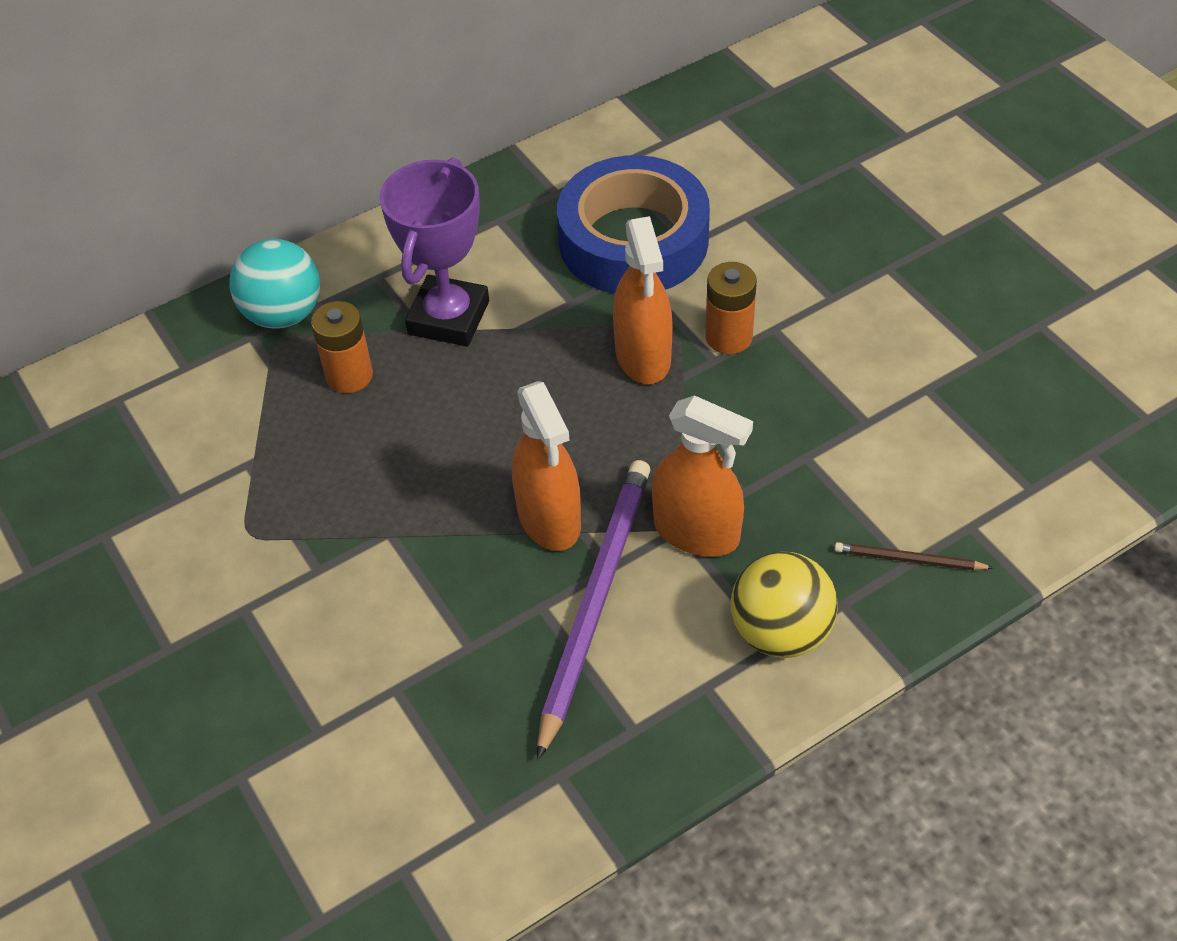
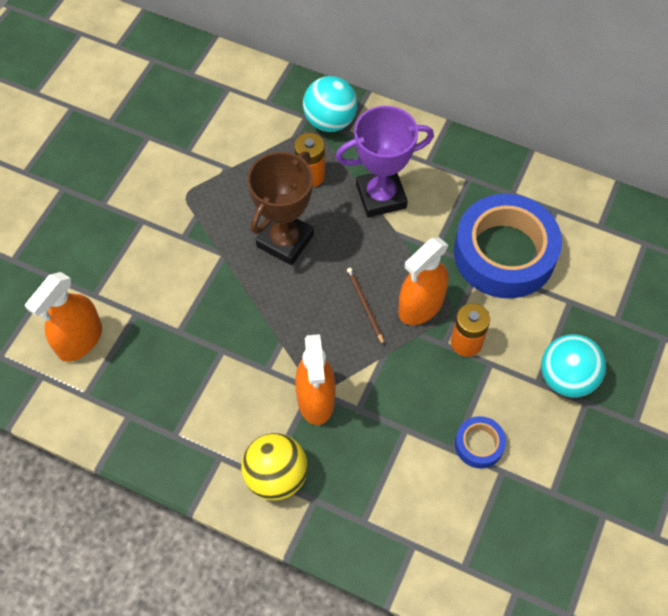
camera: 55 degrees right, 10 degrees up
(427, 451) = (285, 241): none -> brown trophy
(549, 518) = (279, 322): orange spray bottle -> orange spray bottle (80, 340)
(595, 601) = (240, 374): purple pencil -> none
(844, 269) = (566, 378): none -> turquoise ball
(876, 393) = (479, 444): none -> blue tape
(908, 559) = (367, 521): brown pencil -> brown pencil (365, 305)

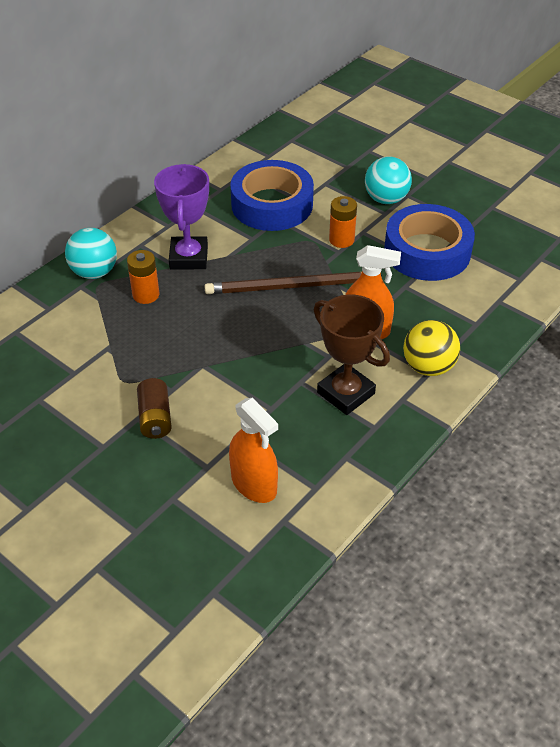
camera: 75 degrees left, 15 degrees down
(144, 235) = (155, 418): none -> brown battery
(285, 241) = (206, 322): brown trophy -> brown trophy (346, 393)
(365, 305) = (289, 287): brown pencil -> brown pencil, size x2.25
(420, 306) = (301, 256): orange spray bottle -> none
(479, 444) = (427, 251): blue tape -> blue tape, size x2.28

